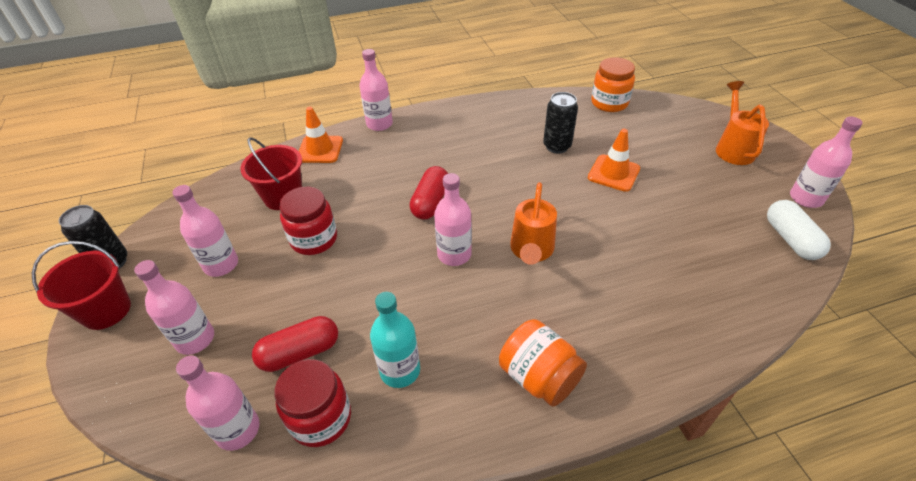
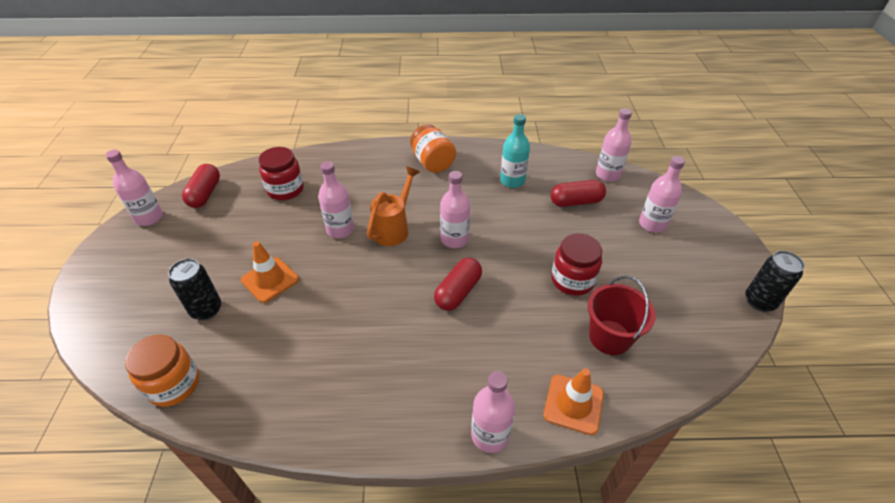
camera: 165 degrees left, 0 degrees up
(106, 310) = (735, 259): red bucket -> none
(221, 265) = (653, 275): pink bottle -> pink bottle (340, 230)
(320, 418) = (560, 170): red jar -> red jar (285, 189)
(557, 146) = (295, 329): black can -> black can (206, 309)
(733, 148) = (133, 278): orange watering can -> none
(790, 239) = (205, 194): white capsule -> red capsule

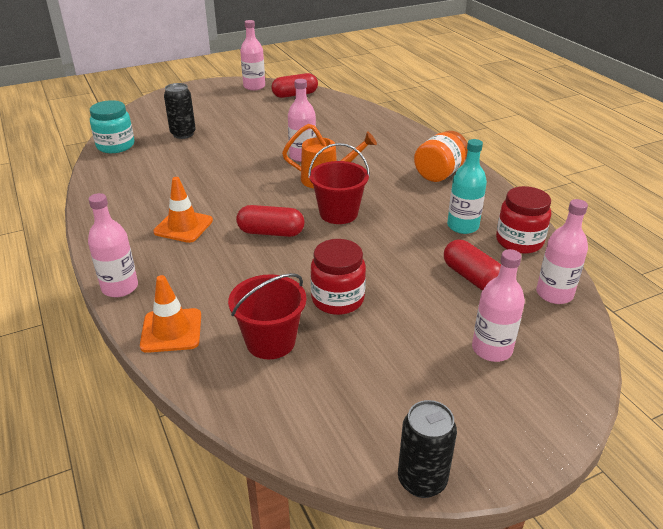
camera: 65 degrees right, 10 degrees down
(174, 384) = (115, 146): orange jar -> turquoise jar
(270, 280) = (226, 146): orange traffic cone -> orange traffic cone (183, 226)
(285, 189) = (329, 120): red jar -> red jar (519, 241)
(454, 239) = (338, 213): pink bottle -> red bucket

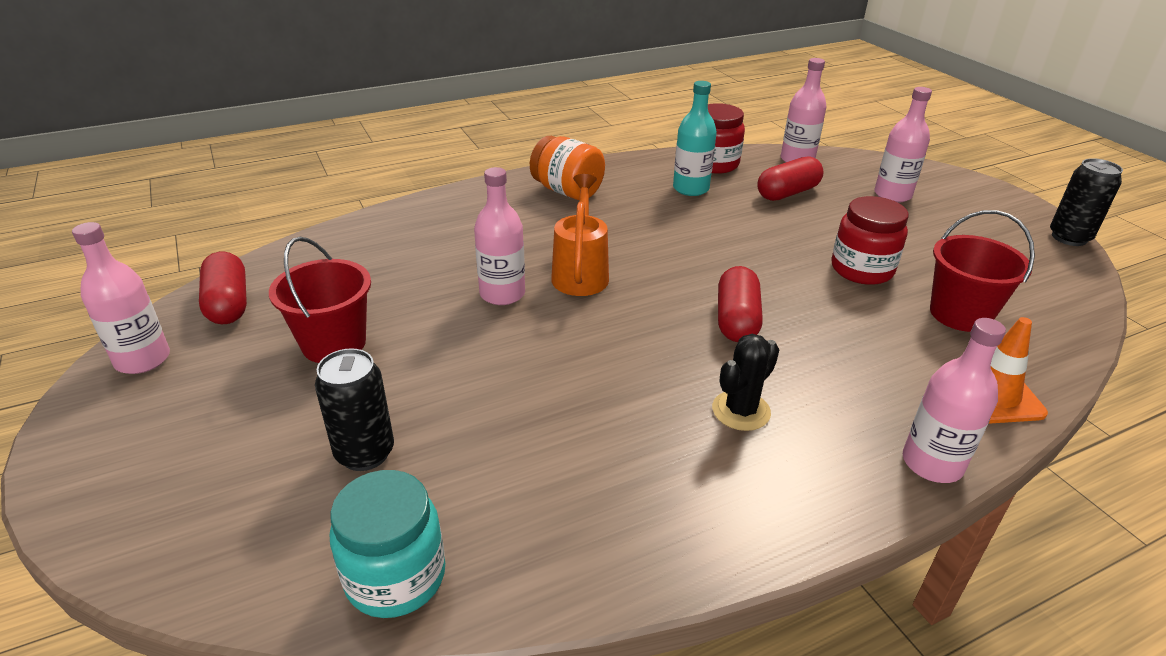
camera: 90 degrees left, 0 degrees up
(183, 226) = (741, 411): orange traffic cone -> black cactus
(338, 213) = (676, 265): red bucket -> red bucket (334, 344)

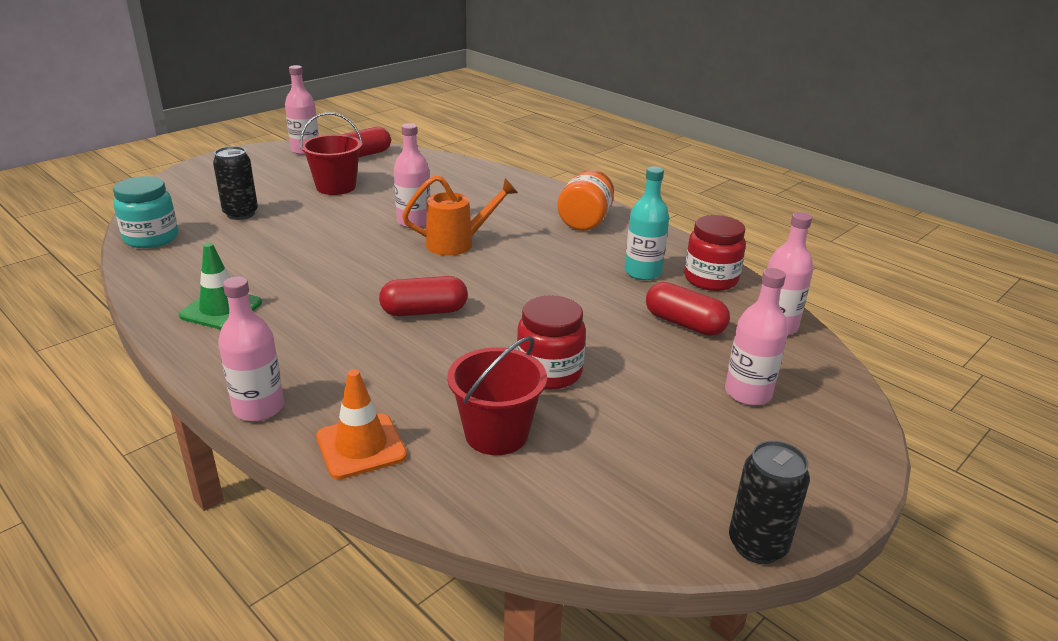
camera: 70 degrees right, 5 degrees down
(691, 488) = (221, 309): none -> green traffic cone
(741, 411) = (305, 321): black cactus -> none

